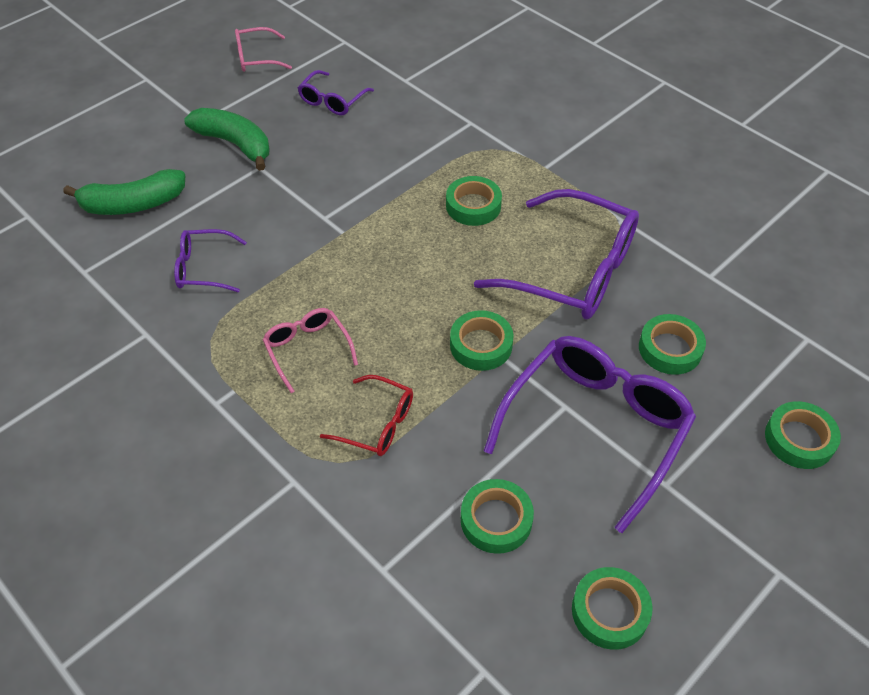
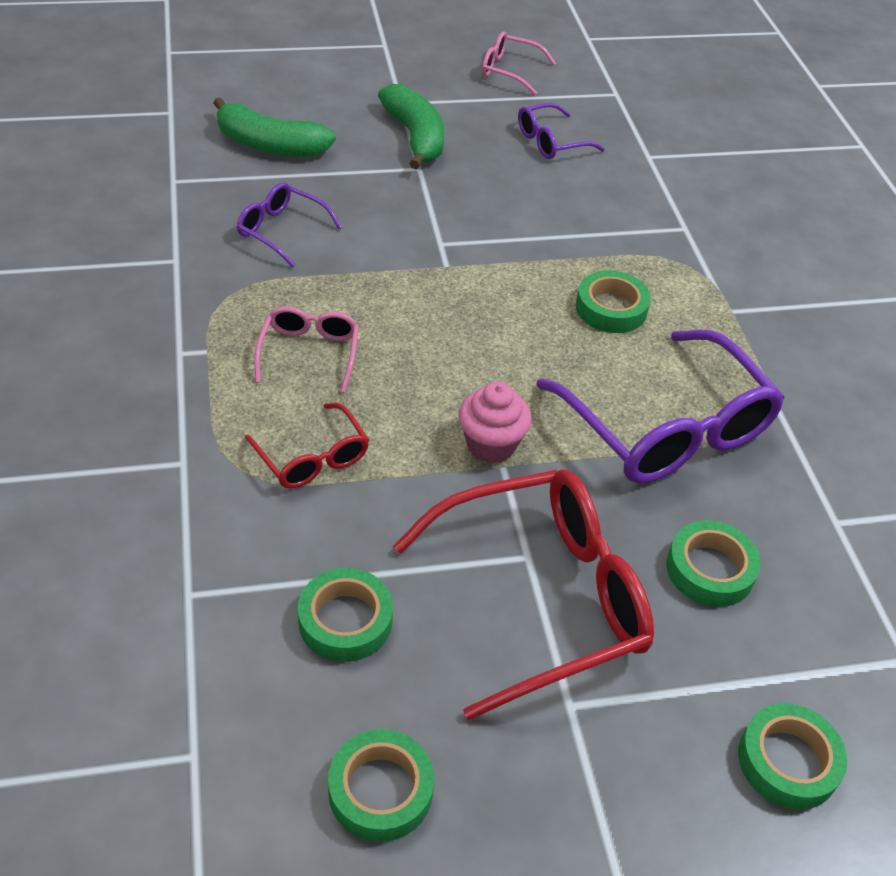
camera: 30 degrees right, 5 degrees down
(481, 345) = (491, 445): green tape -> pink cupcake
(595, 427) = (542, 598): purple glasses -> red glasses

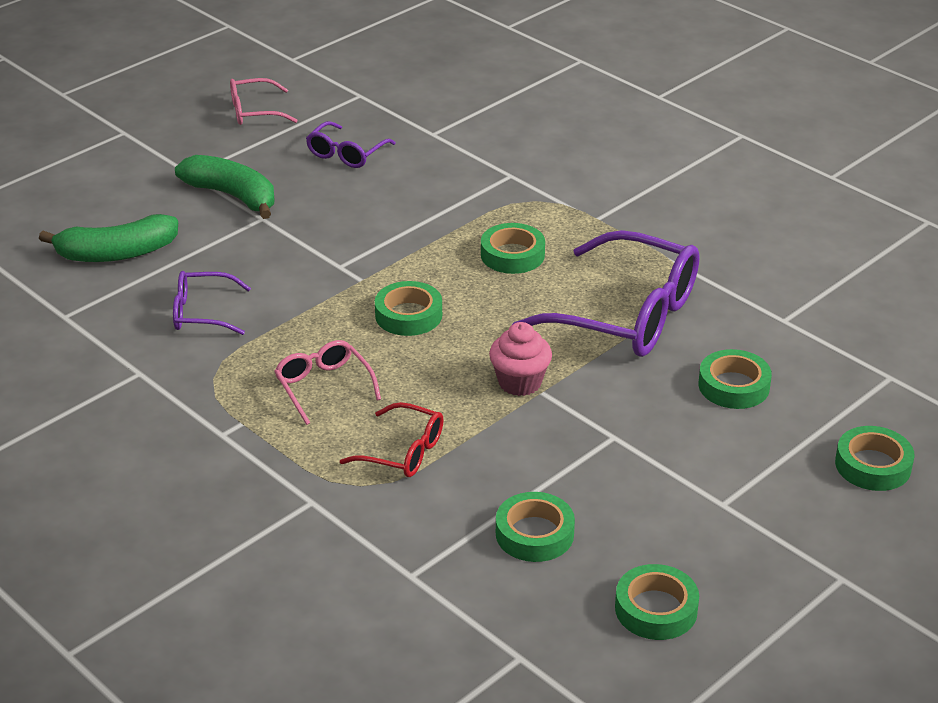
camera: 30 degrees left, 10 degrees down
(454, 321) = (408, 315): none -> green tape
(542, 598) = (647, 455): red glasses -> none

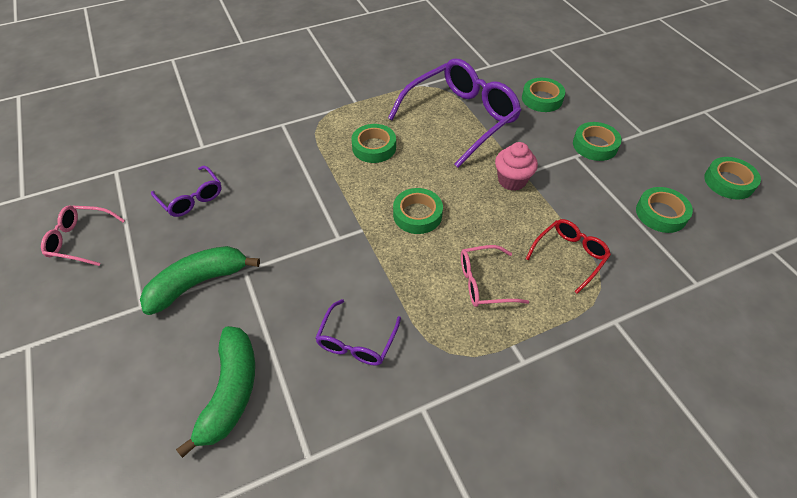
camera: 70 degrees left, 15 degrees up
(254, 111) = (80, 240): pink glasses -> pink glasses turned 90 degrees clockwise
(873, 465) = (619, 75): green tape -> green tape (595, 145)

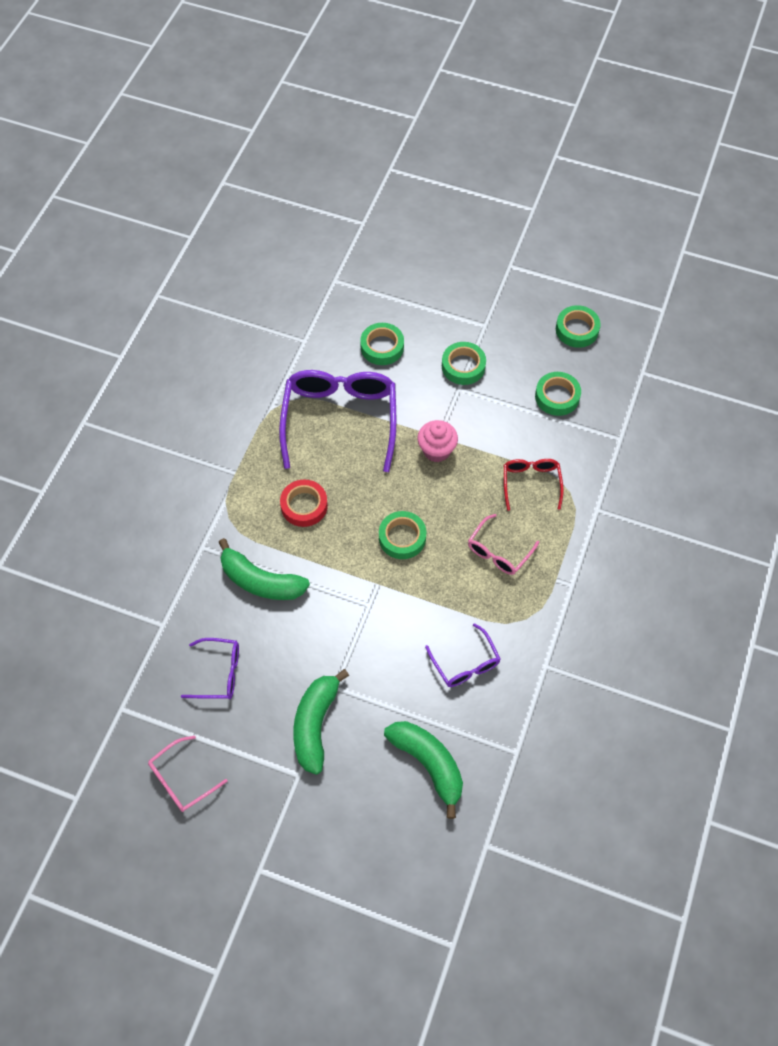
camera: 45 degrees left, 10 degrees up
(289, 167) = (260, 581): none -> green banana
(374, 147) = (304, 506): green tape -> red tape

